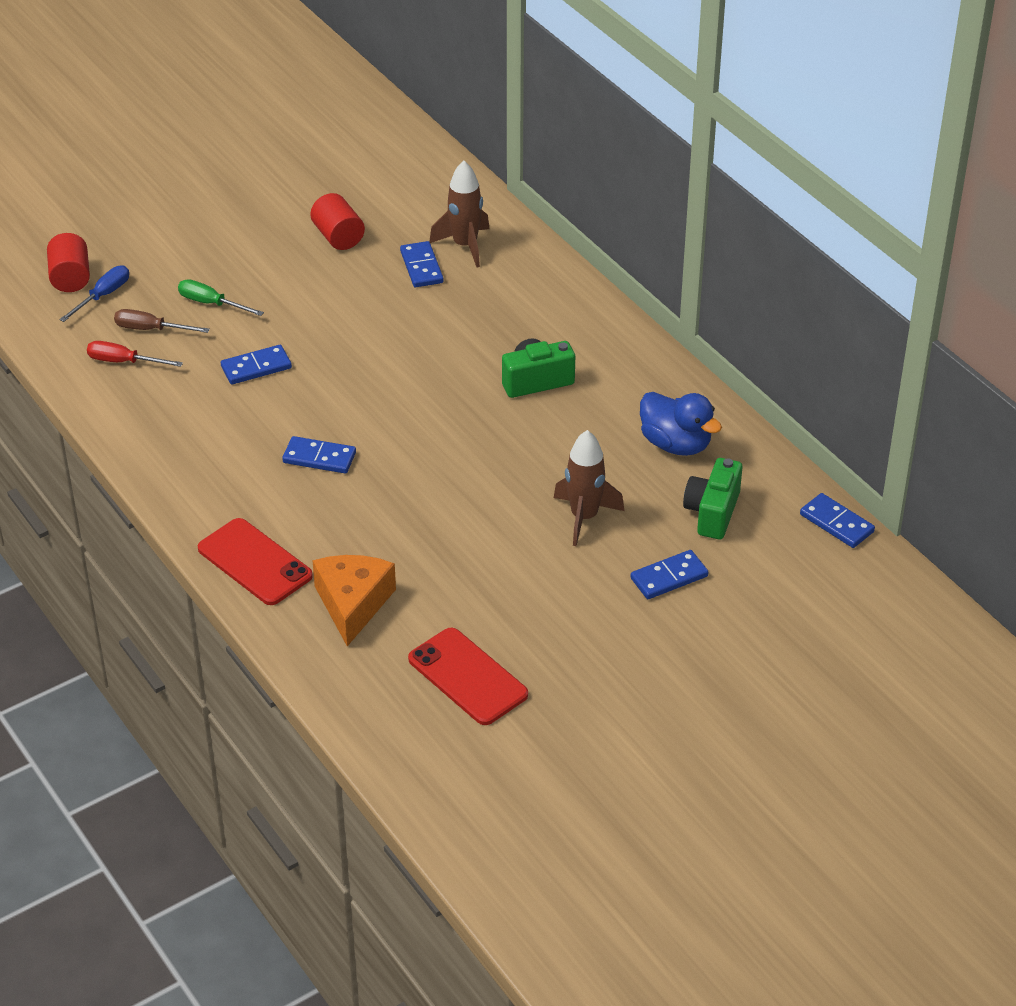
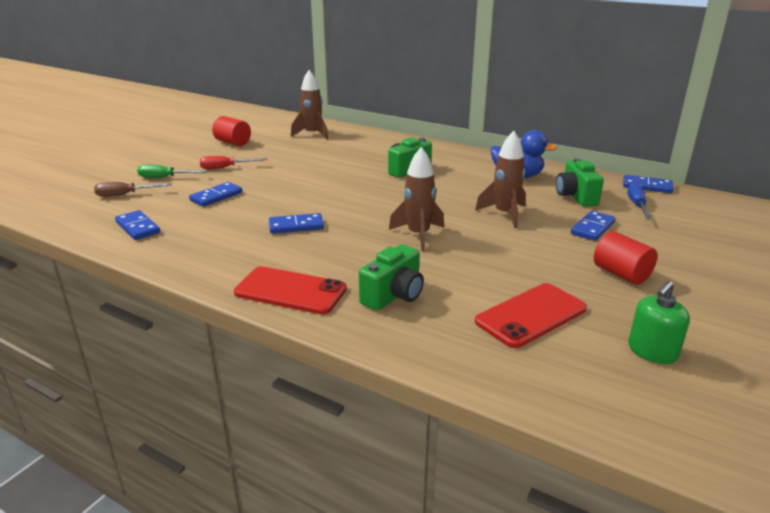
camera: 25 degrees left, 15 degrees down
(70, 278) = (50, 184): red cylinder -> red cylinder (621, 274)
(103, 296) = (80, 187): blue screwdriver -> blue screwdriver (637, 205)
(124, 362) = (111, 212): red screwdriver -> red screwdriver (226, 168)
(352, 604) = (394, 295): orange cheese -> green camera
(421, 267) = (294, 144): blue domino -> blue domino (138, 227)
(448, 520) = (418, 235): none -> brown rocket
(467, 677) = (531, 315): red phone -> red phone turned 60 degrees counterclockwise
(540, 758) = (652, 351): none -> green soap dispenser

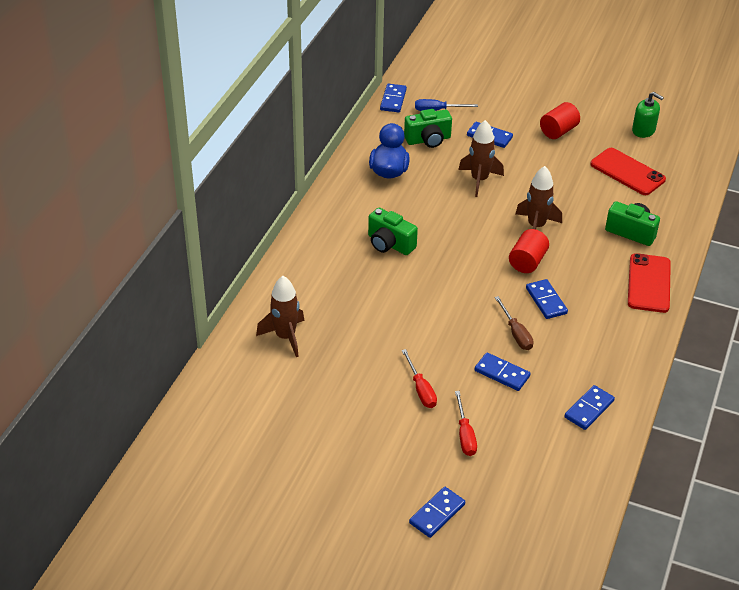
camera: 100 degrees left, 15 degrees up
(104, 163) = (437, 513): none -> blue domino
(125, 195) = (521, 451): brown screwdriver -> brown screwdriver (516, 333)
(164, 177) = (465, 435): green screwdriver -> red screwdriver
(233, 143) = (332, 408): red cylinder -> red cylinder (527, 262)

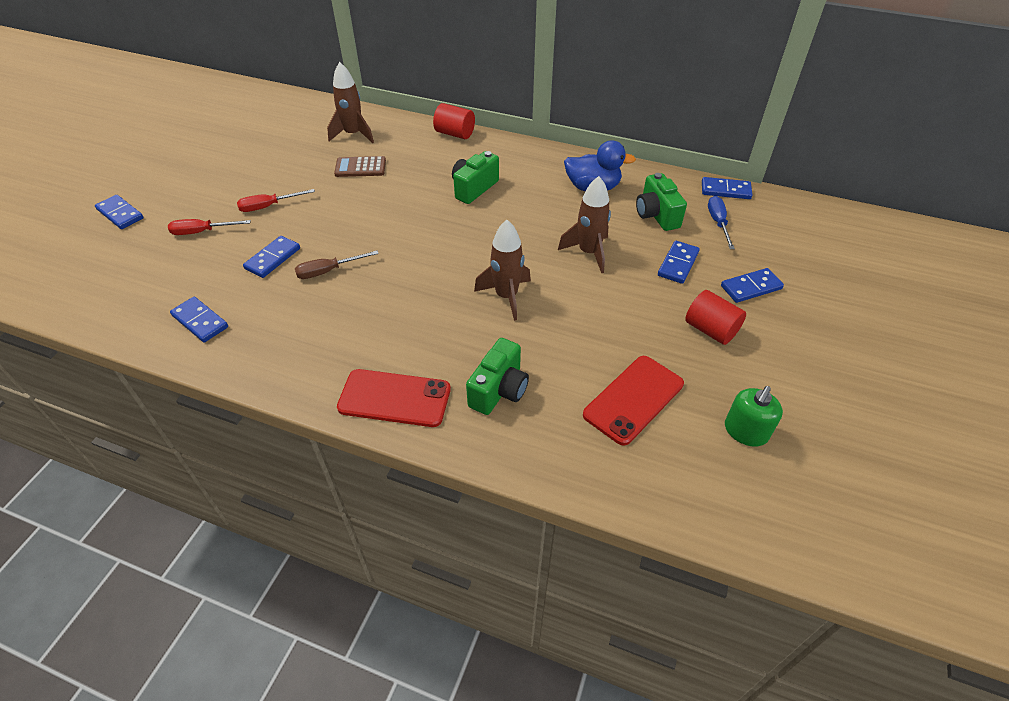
camera: 90 degrees right, 5 degrees up
(351, 326) = (360, 167): none -> brown calculator
(527, 262) = (442, 286): red cylinder -> red cylinder (455, 134)
(546, 301) = (375, 297): blue domino -> blue domino (751, 287)

